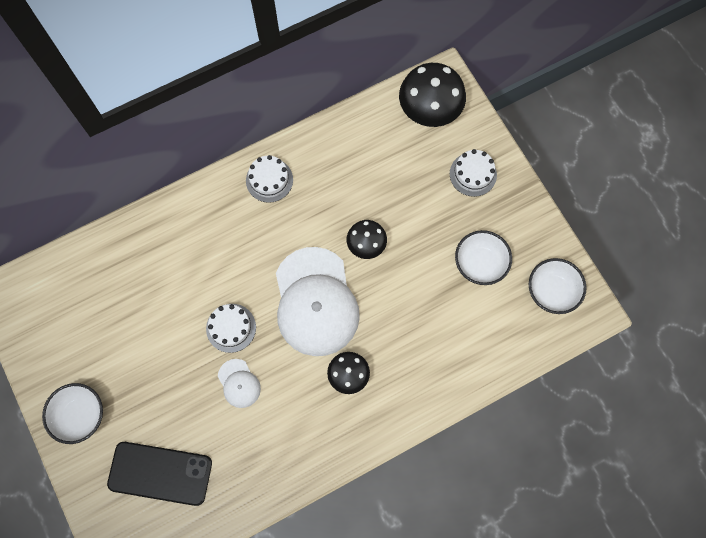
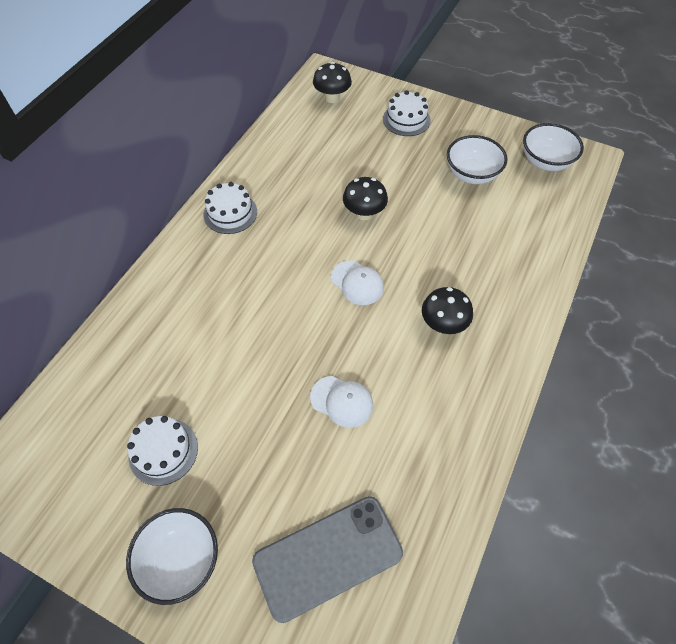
camera: 35 degrees left, 15 degrees down
(160, 473) = (328, 557): black phone -> grey phone
(231, 328) = (291, 355): white cake -> white cake (163, 451)
(315, 302) = (357, 283): white cap -> white cap, size x0.44
(429, 111) = (332, 98): black mushroom -> black mushroom, size x0.58

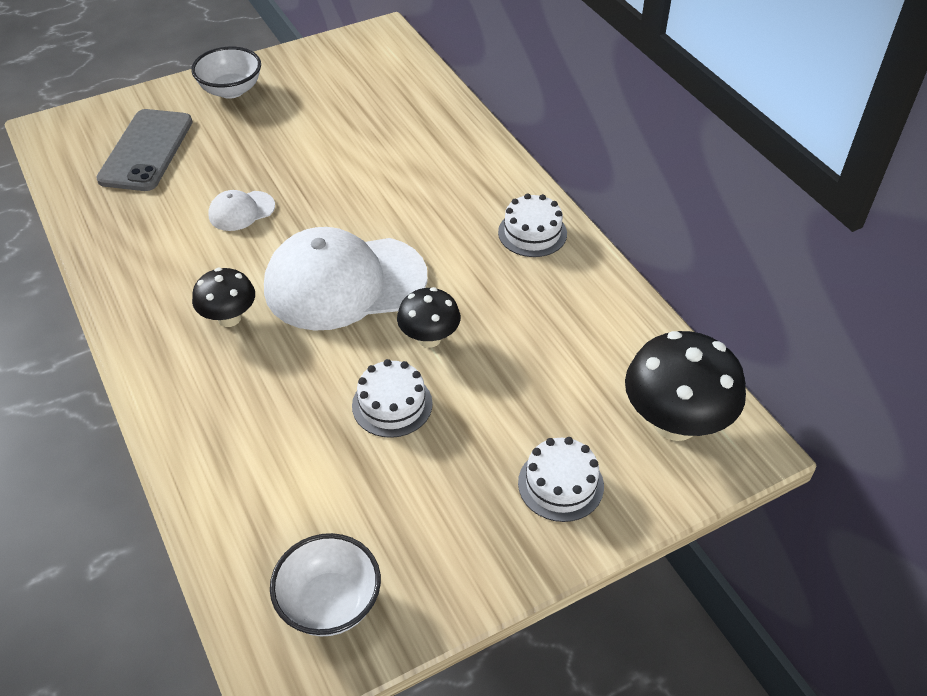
camera: 125 degrees right, 10 degrees down
(163, 451) = (316, 107): white cake -> white cake (392, 404)
(332, 98) = (675, 423): black mushroom -> black mushroom, size x1.71
(357, 283) = (344, 282): white cap -> white cap, size x2.27
(472, 174) = (391, 489): white bowl -> none

